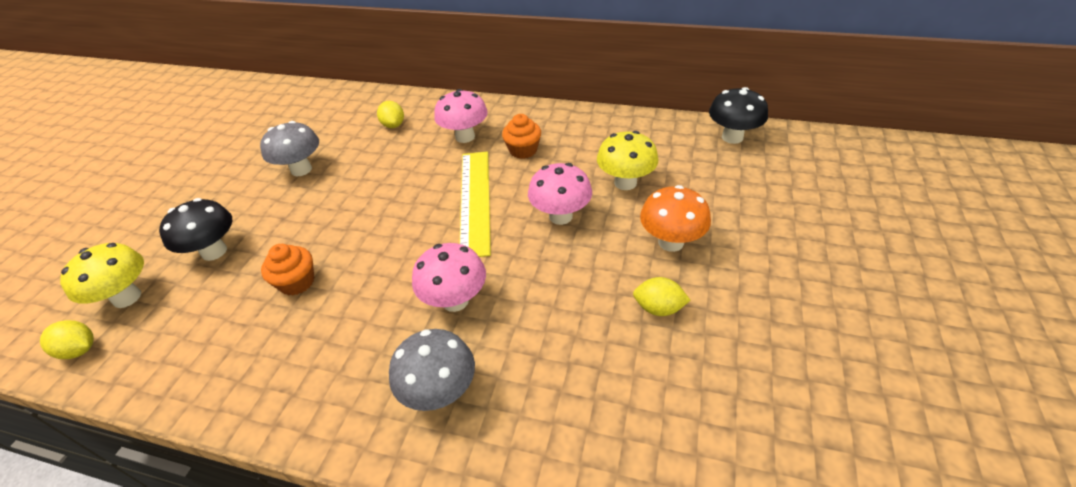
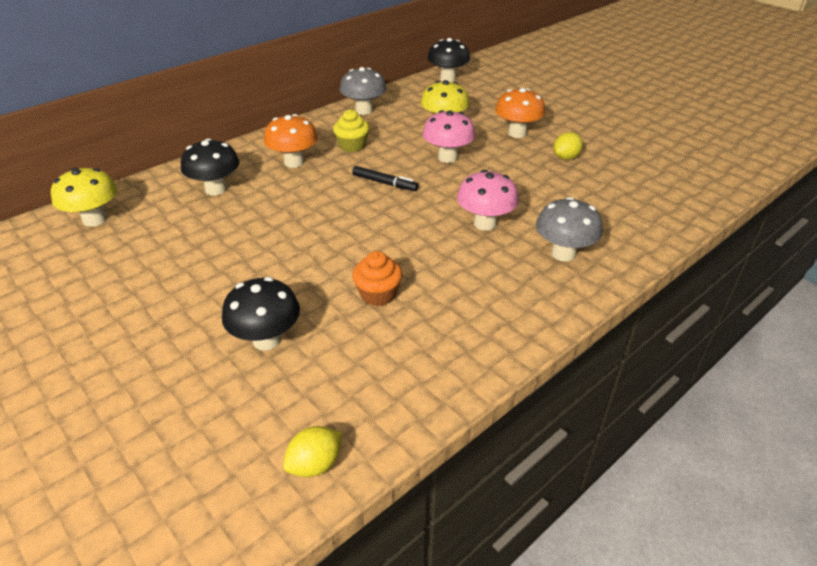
camera: 60 degrees left, 5 degrees down
(127, 297) = (266, 417): yellow mushroom -> yellow mushroom (95, 220)
(301, 169) = (205, 258): grey mushroom -> grey mushroom (364, 111)
(393, 125) = (216, 189): yellow lemon -> black mushroom
(465, 137) = (294, 162): pink mushroom -> orange mushroom
(475, 200) = (385, 183): yellow ruler -> black marker
(523, 150) = (352, 146): orange cupcake -> yellow cupcake

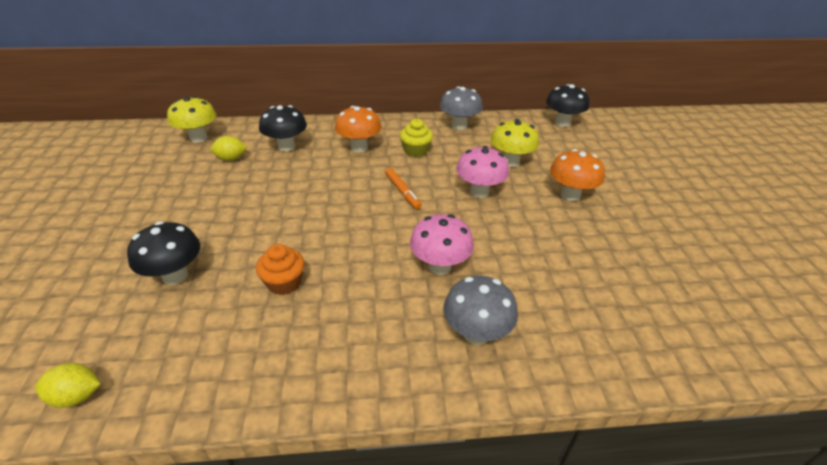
camera: 35 degrees right, 0 degrees up
(385, 183) = (402, 192): black marker -> orange marker
(566, 157) = (593, 239): yellow lemon -> yellow lemon (231, 158)

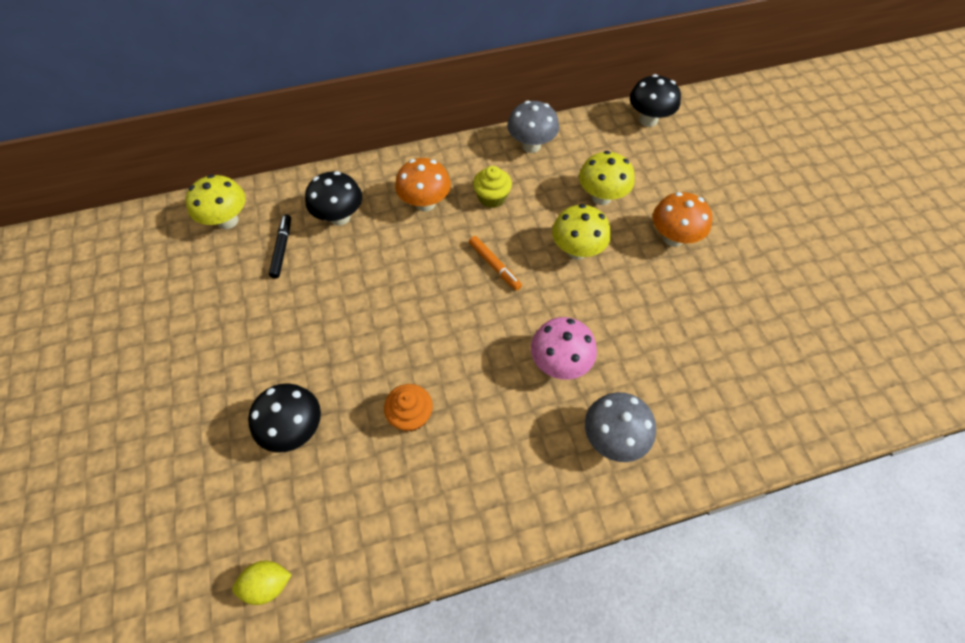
camera: 10 degrees left, 20 degrees up
(231, 158) = (282, 249): yellow lemon -> black marker
(479, 192) = (577, 250): pink mushroom -> yellow mushroom

